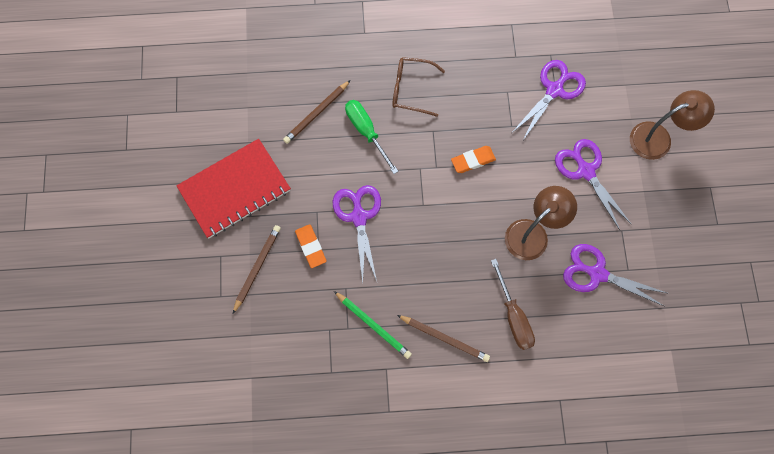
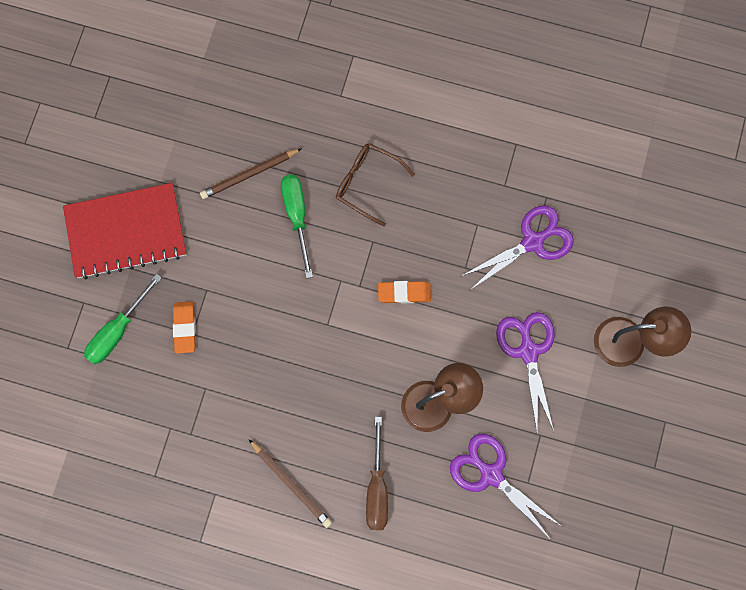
camera: 20 degrees right, 5 degrees up
(257, 268) = (118, 330): brown pencil -> green screwdriver
(359, 217) = (250, 312): purple scissors -> none
(373, 325) = (219, 441): green pencil -> none

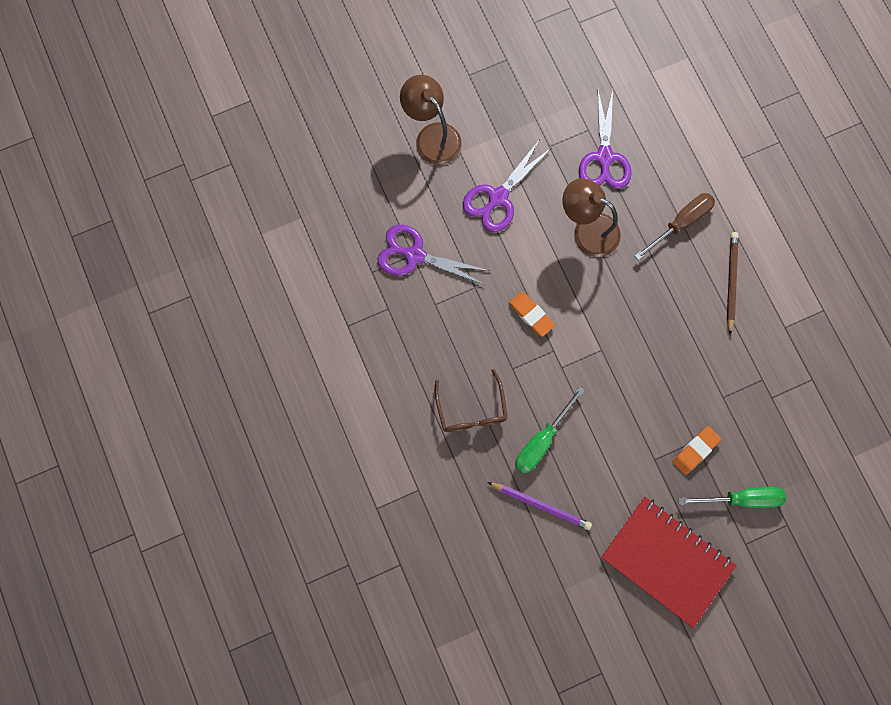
camera: 130 degrees left, 0 degrees up
(249, 174) = (541, 505): brown pencil -> purple pencil

